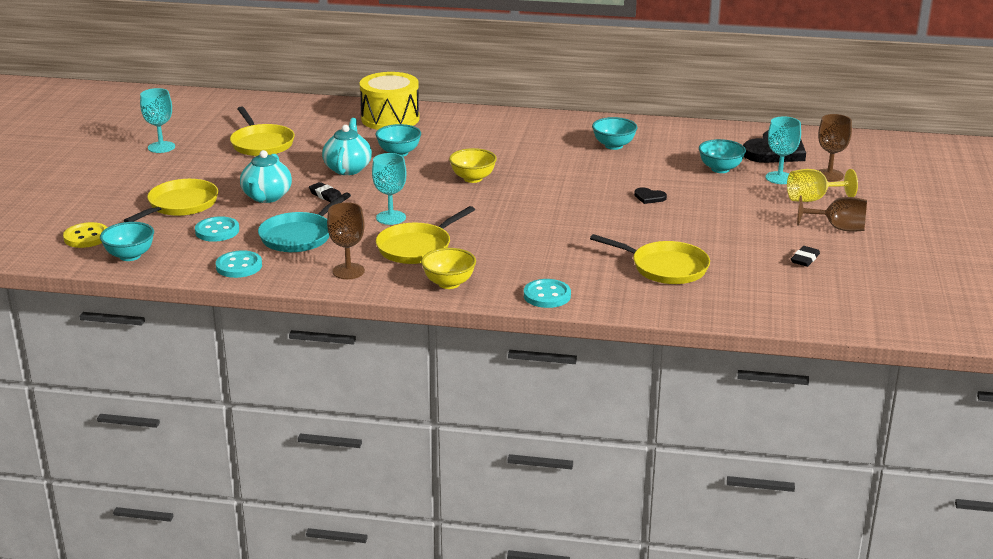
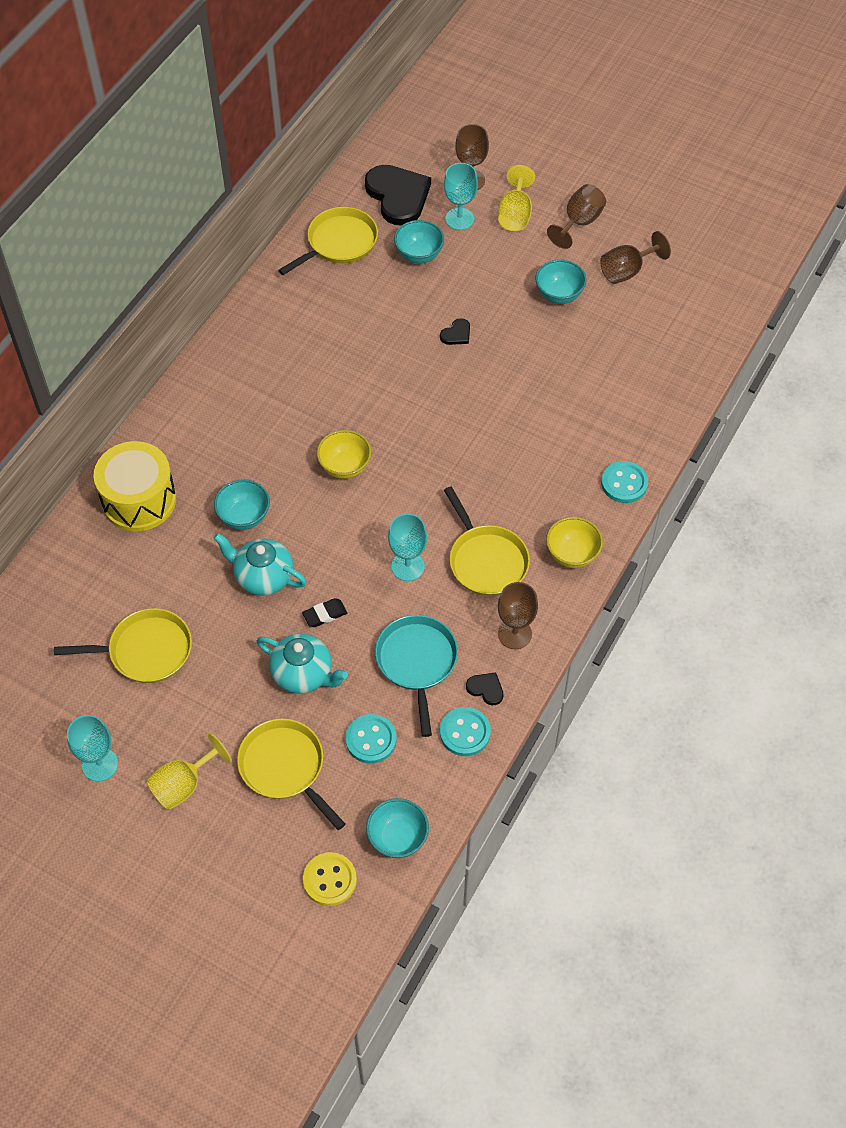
camera: 70 degrees left, 30 degrees up
(154, 175) = (184, 785): none -> yellow goblet
(286, 268) = (486, 689): none -> black heart
(299, 236) = (417, 662): turquoise pan -> turquoise pan turned 150 degrees counterclockwise
(613, 146) = (321, 318): turquoise bowl -> turquoise bowl (559, 294)
(665, 268) = (605, 375): yellow pan -> yellow pan (339, 242)
(805, 259) = (627, 271): black eraser -> brown goblet

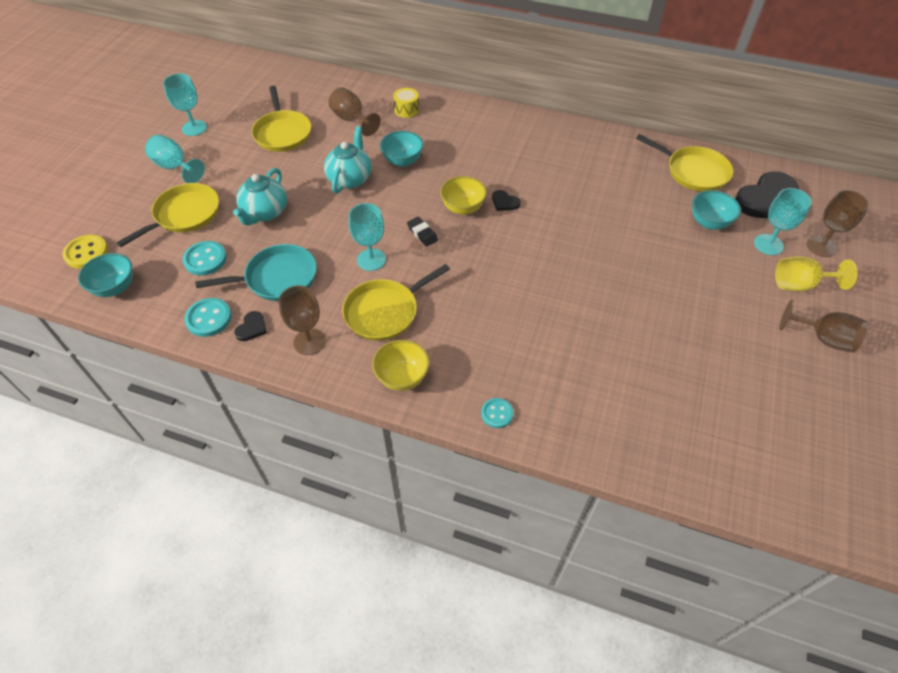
camera: 80 degrees right, 5 degrees down
(139, 500) = (406, 110): yellow drum -> yellow drum, size x0.47
(184, 785) = (175, 167): yellow goblet -> turquoise goblet
(325, 614) = (319, 217): black eraser -> black eraser (422, 233)
(456, 334) = (630, 259): black heart -> black heart (504, 202)
(559, 294) = (716, 331): turquoise bowl -> none
(624, 483) = (497, 413): turquoise button -> turquoise button, size x0.65
(627, 271) = (781, 389): brown goblet -> brown goblet (352, 120)

